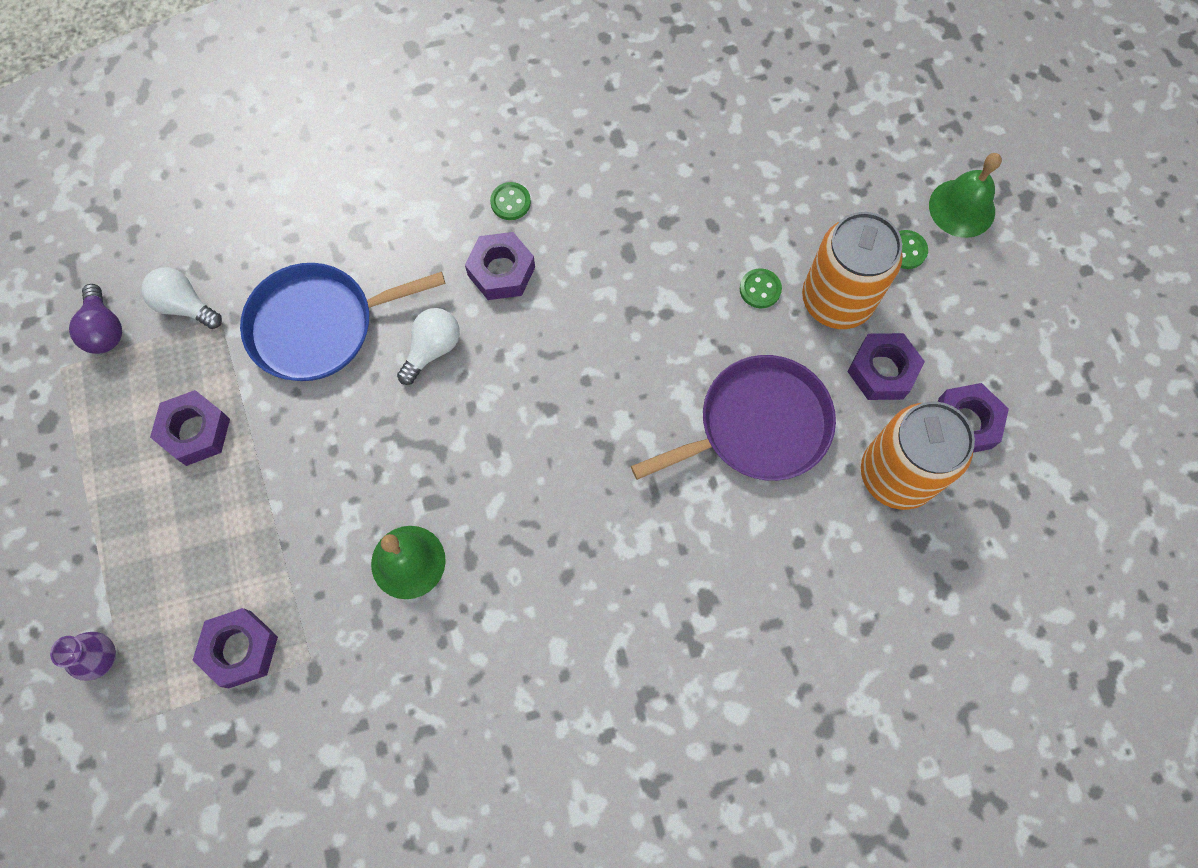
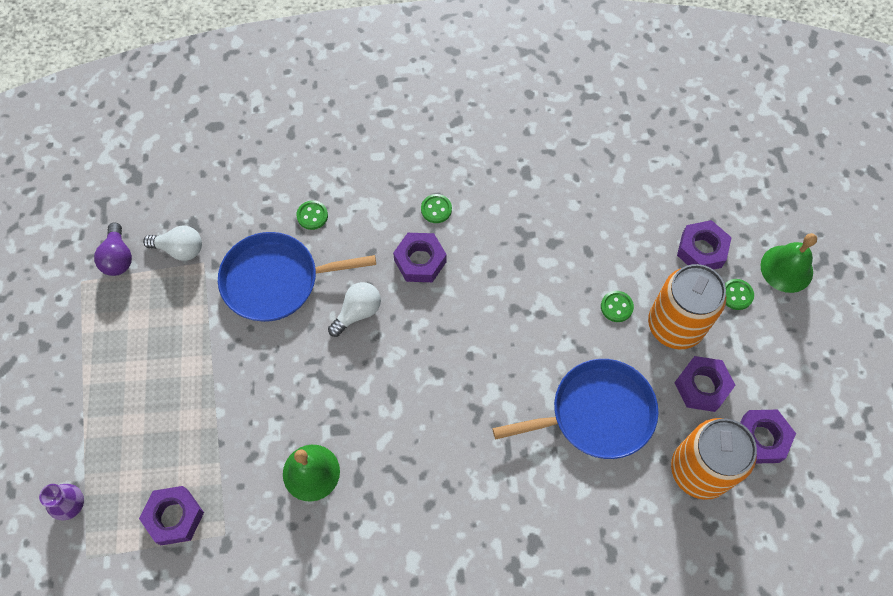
camera: 10 degrees right, 5 degrees down
(185, 306) = (180, 249): white light bulb -> white light bulb turned 150 degrees clockwise
(195, 431) = (170, 345): purple nut -> purple nut (701, 250)
(351, 235) = (312, 216): none -> green button
(757, 426) = (596, 413): purple pan -> blue pan

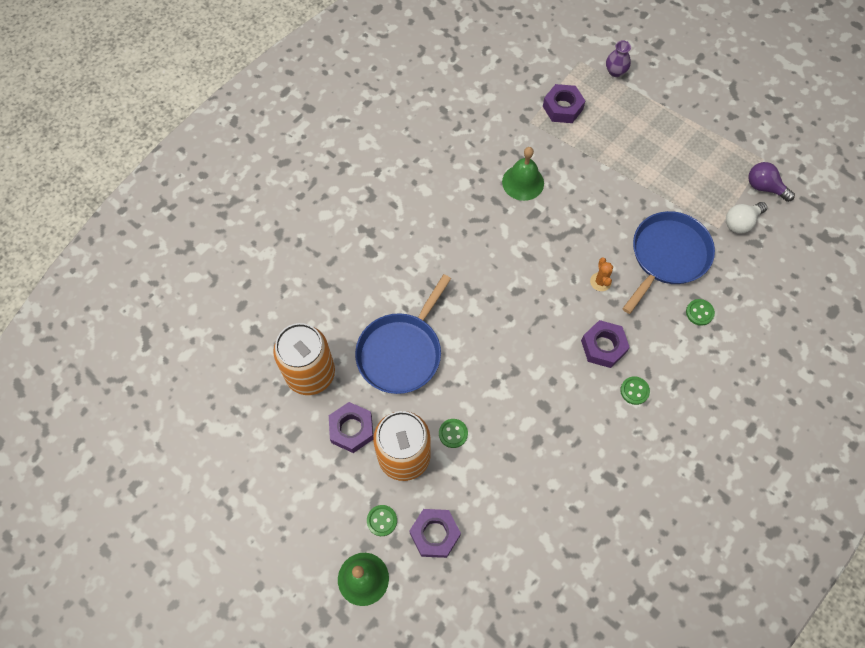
camera: 135 degrees right, 0 degrees up
(358, 312) = (600, 282): white light bulb -> orange cactus
(761, 438) = (287, 428): purple nut -> none

